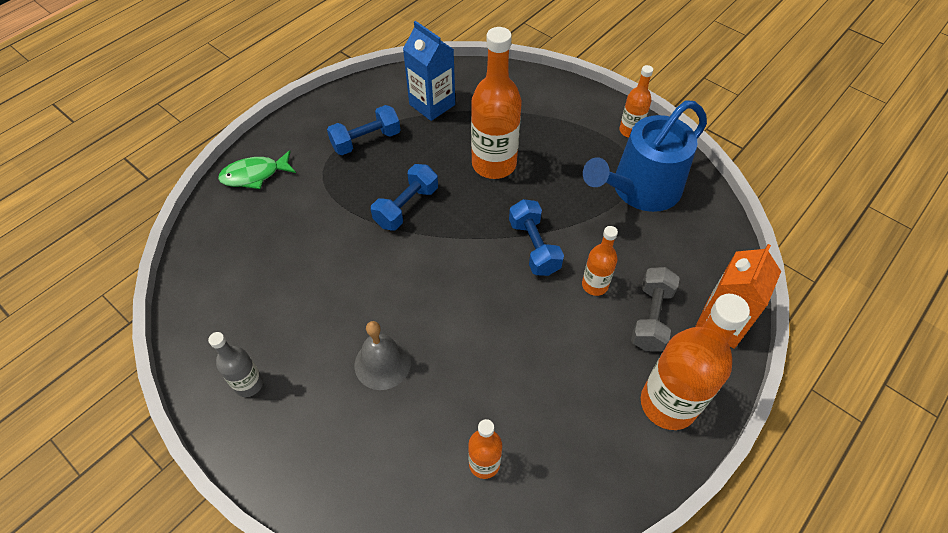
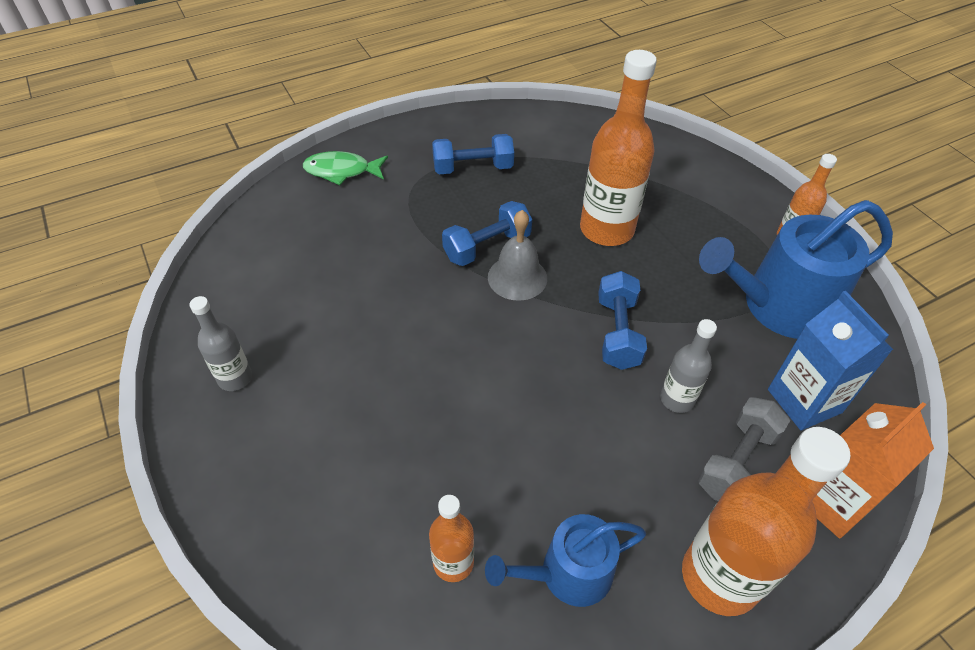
camera: 20 degrees right, 5 degrees down
(382, 363) = (386, 405): grey bell -> grey bell (517, 277)
(432, 104) = (561, 150): blue carton -> blue carton (804, 401)
(567, 440) = (568, 573): none -> blue watering can
(595, 285) = (677, 399): orange bottle -> grey bottle

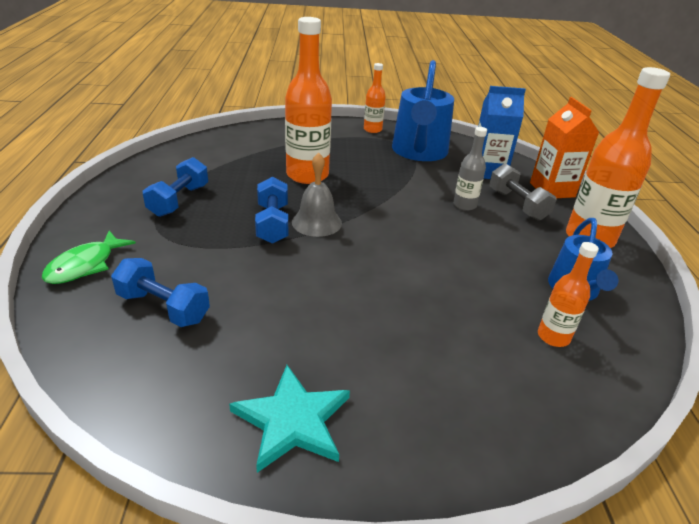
camera: 65 degrees left, 15 degrees down
(235, 378) = (293, 420): grey bottle -> turquoise star
(617, 332) = (399, 204): blue dumbbell -> blue dumbbell (163, 307)

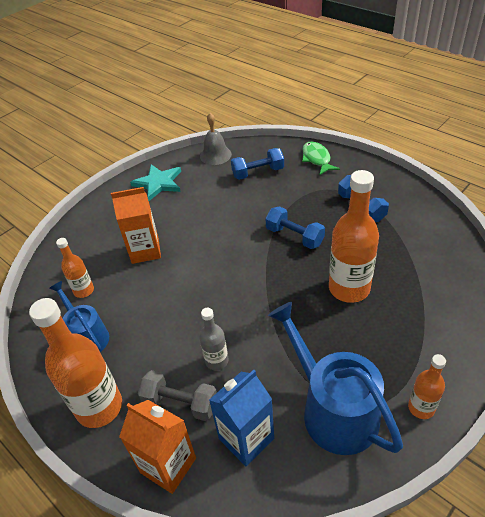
camera: 140 degrees right, 10 degrees up
(316, 222) = (277, 257): grey bell -> grey bell (215, 155)
(434, 326) = (145, 251): none -> orange carton

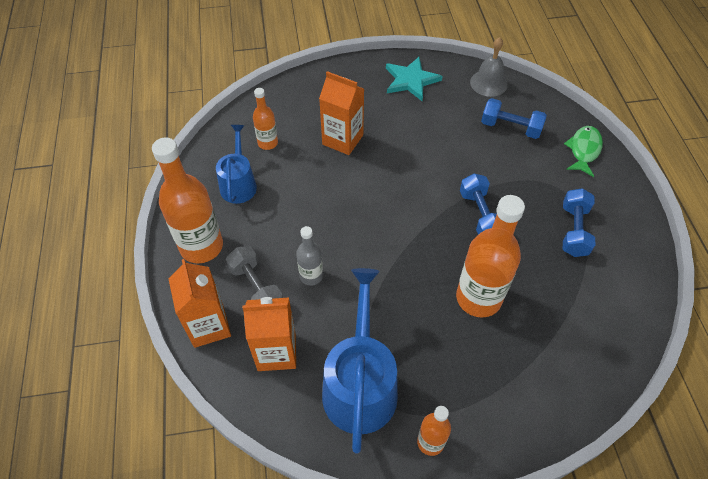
camera: 35 degrees right, 10 degrees up
(246, 438) = (276, 352): blue carton -> orange carton

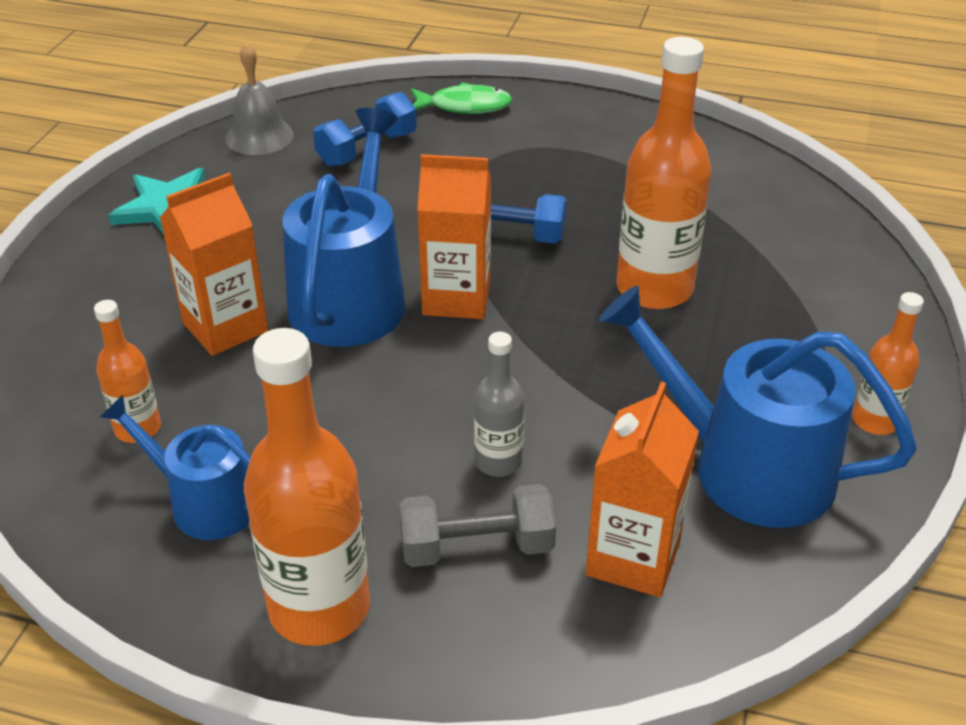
camera: 65 degrees left, 15 degrees down
(209, 326) = (522, 647): orange carton -> orange carton (456, 298)
(390, 173) = (351, 296): none -> blue watering can
(574, 230) = (594, 165): blue dumbbell -> none
(584, 150) = (464, 106): green fish -> green fish turned 135 degrees clockwise

